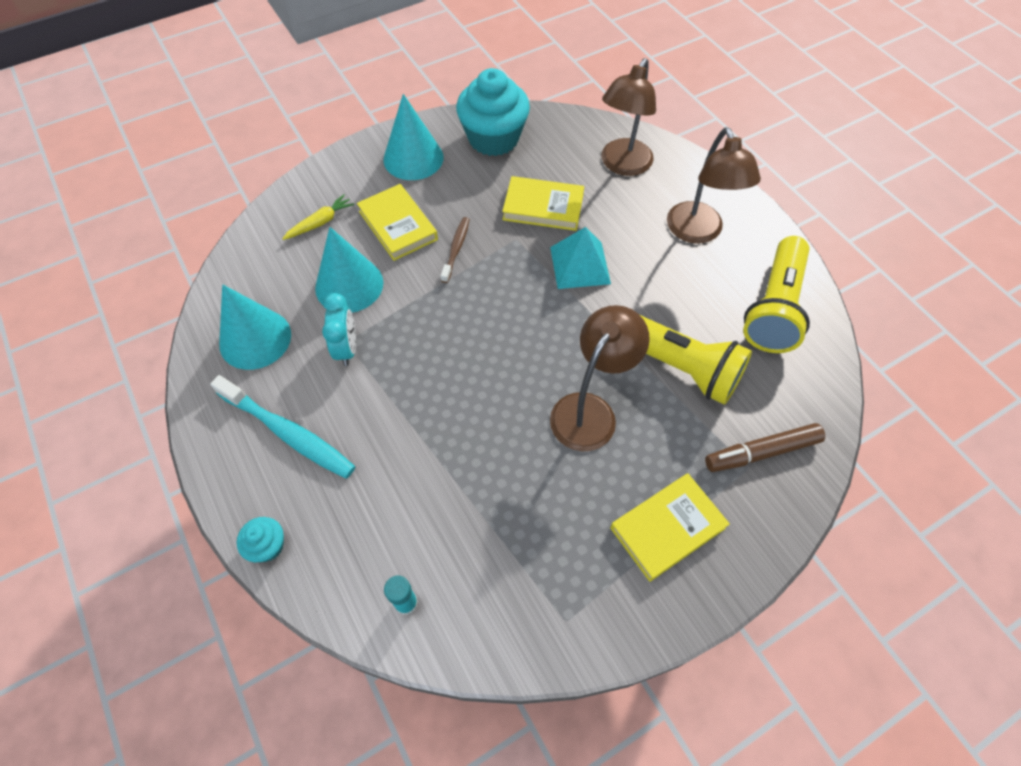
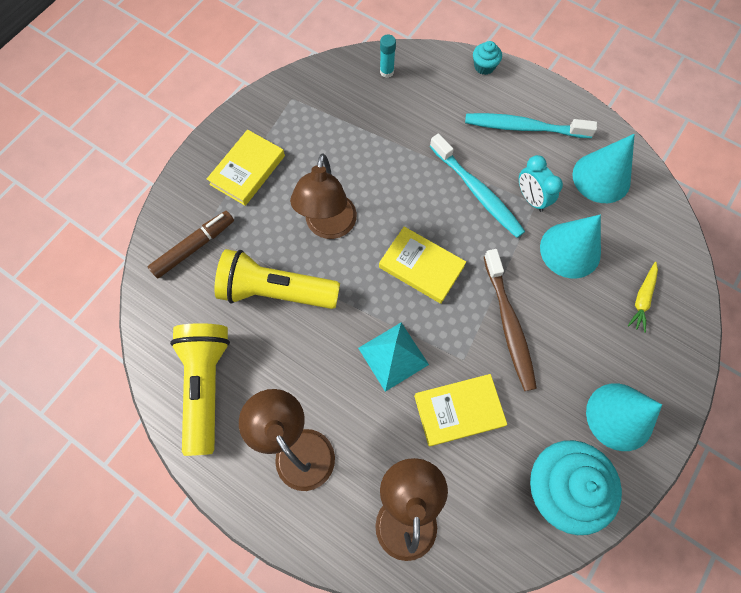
camera: 155 degrees right, 10 degrees up
(398, 225) = (575, 326): yellow book -> yellow book (421, 267)
(399, 380) = (477, 192): none -> turquoise toothbrush
(456, 249) = (509, 324): brown toothbrush -> brown toothbrush, size x1.78

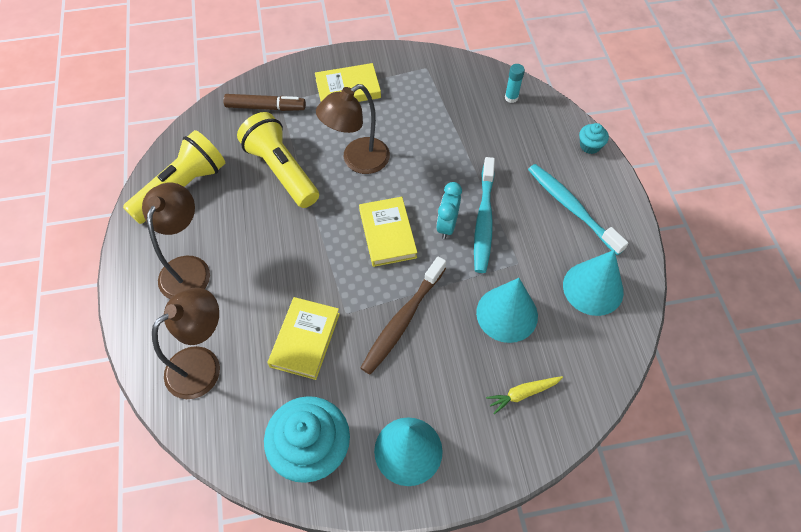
camera: 45 degrees right, 10 degrees down
(393, 356) = (304, 269): turquoise pyramid -> none
(458, 410) = (305, 340): yellow book -> yellow book turned 75 degrees clockwise
(531, 198) = (519, 257): turquoise clock -> turquoise clock (447, 225)

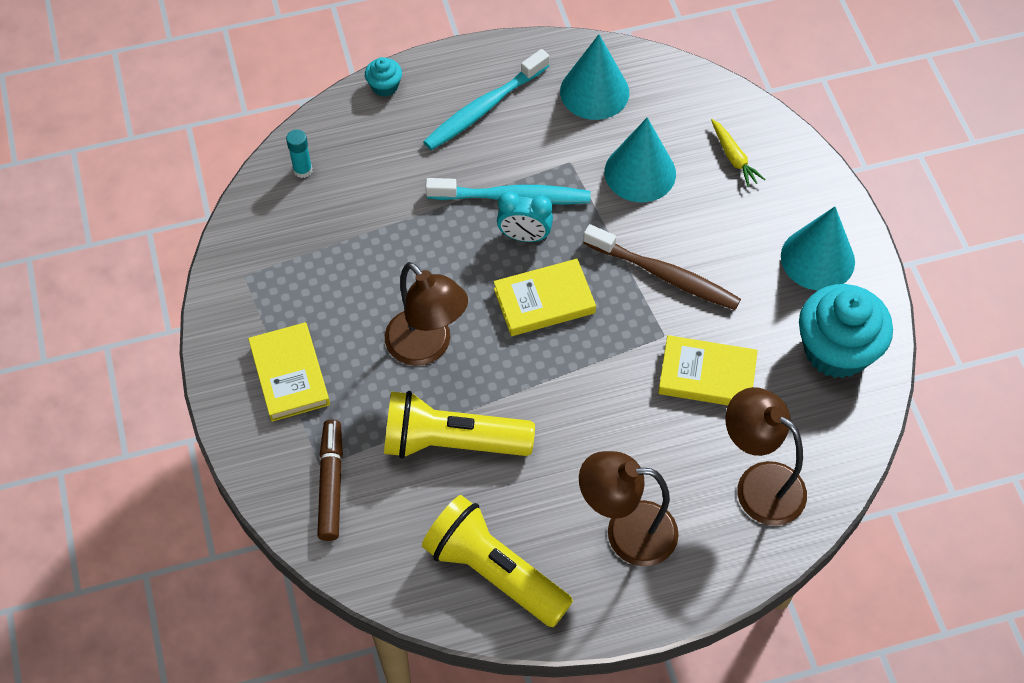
camera: 95 degrees left, 0 degrees up
(282, 171) = (452, 442): yellow flashlight -> yellow flashlight turned 45 degrees clockwise

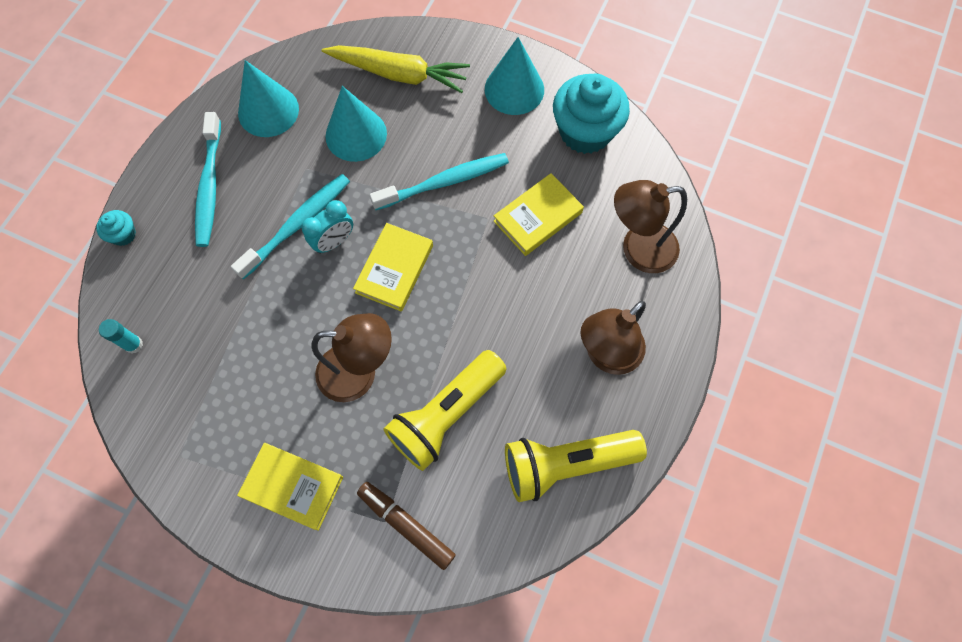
camera: 50 degrees left, 10 degrees up
(664, 275) = (444, 182): brown toothbrush -> turquoise toothbrush
(733, 157) = (399, 74): yellow carrot -> yellow carrot, size x2.01

